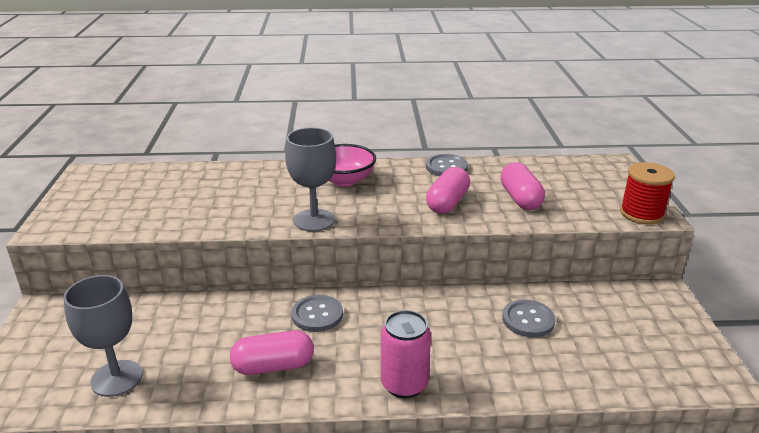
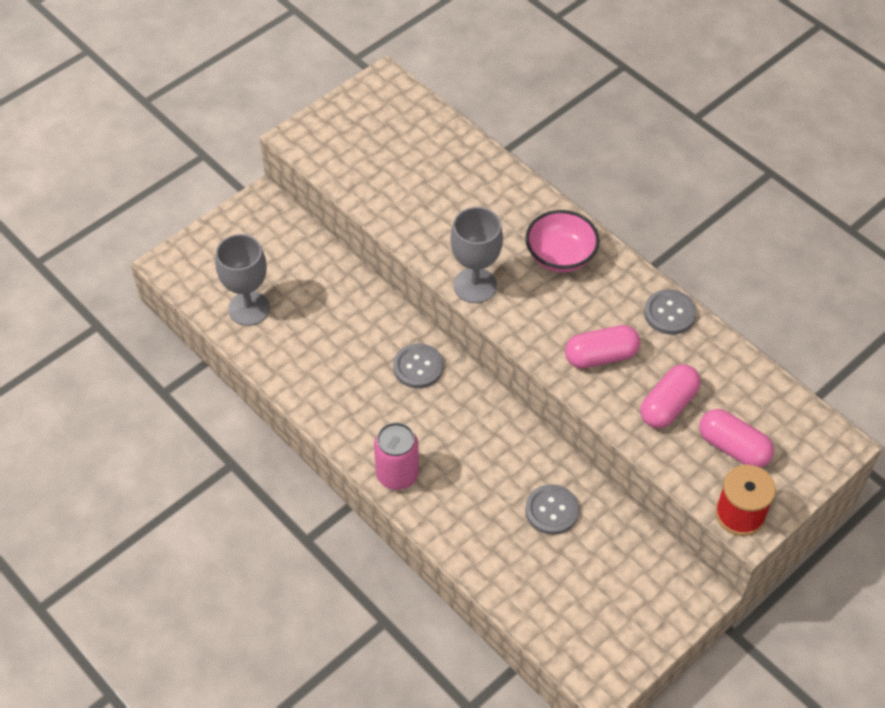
camera: 50 degrees right, 25 degrees up
(273, 366) = (341, 384): pink capsule -> pink capsule (733, 447)

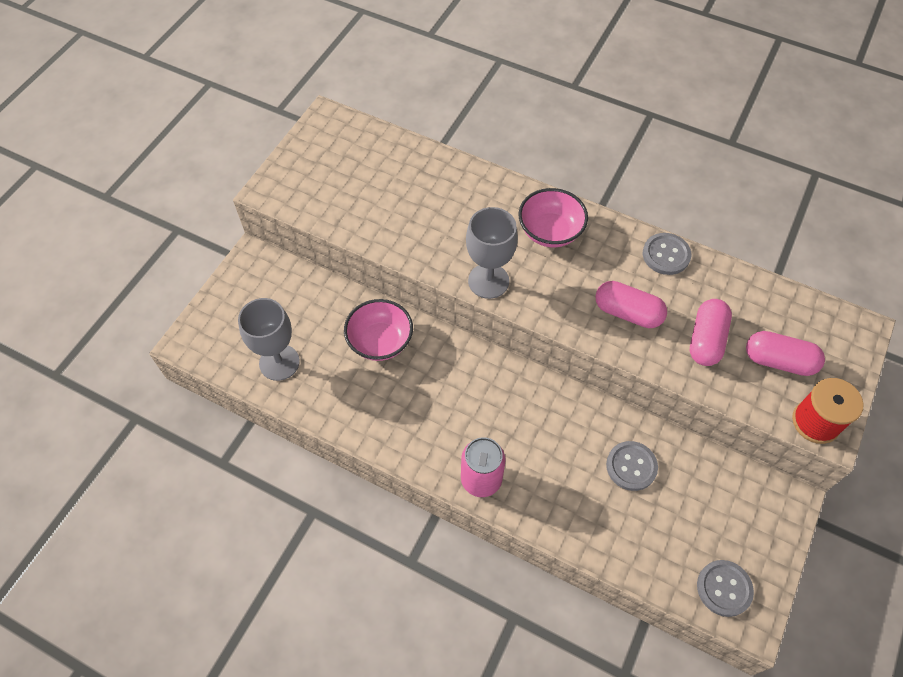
camera: 20 degrees left, 5 degrees up
(355, 318) = (380, 341): none -> pink bowl
(418, 367) = (456, 369): grey button -> grey button (724, 588)
(601, 356) = (627, 313): pink capsule -> pink capsule turned 60 degrees clockwise

